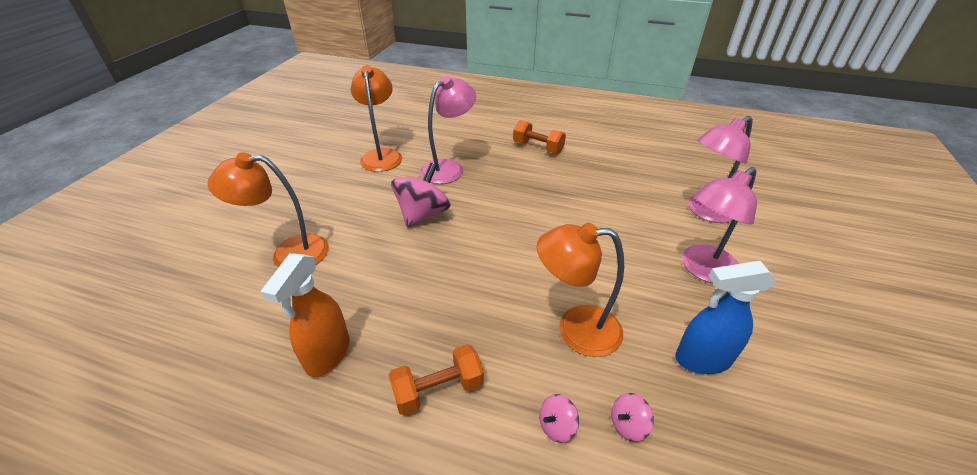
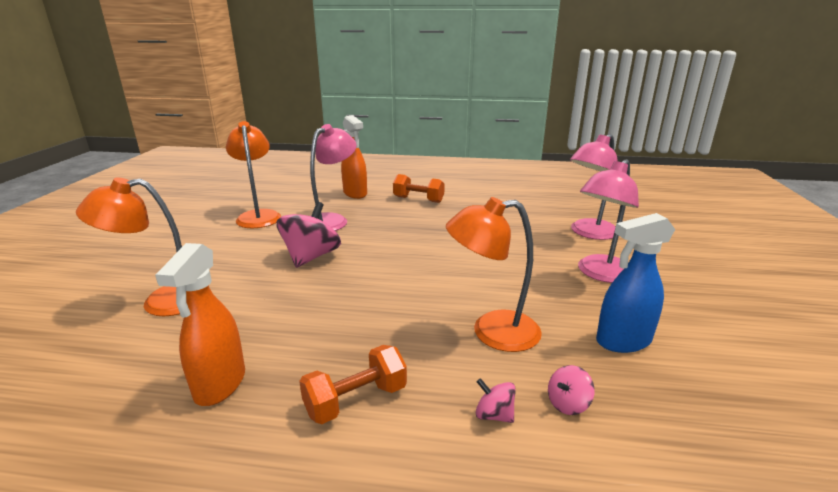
camera: 10 degrees left, 15 degrees down
(477, 133) = (355, 193): none -> orange spray bottle
(557, 426) = (494, 415): pink spinning top -> pink spinning top turned 75 degrees clockwise

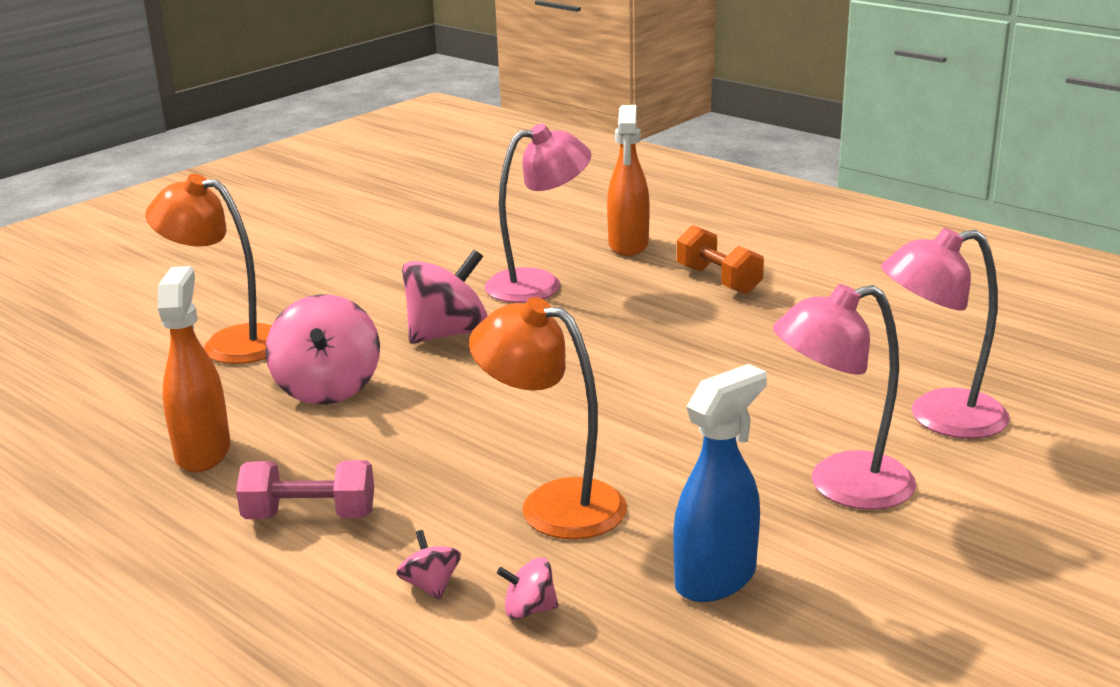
camera: 35 degrees right, 0 degrees up
(220, 385) = (203, 452): orange spray bottle -> orange spray bottle turned 135 degrees clockwise
(258, 216) = (447, 252): orange lamp -> none
(269, 309) = (328, 388): none -> pink spinning top
(356, 400) = (310, 516): orange dumbbell -> pink dumbbell
(623, 341) = (716, 578): blue spray bottle -> blue spray bottle turned 120 degrees clockwise

